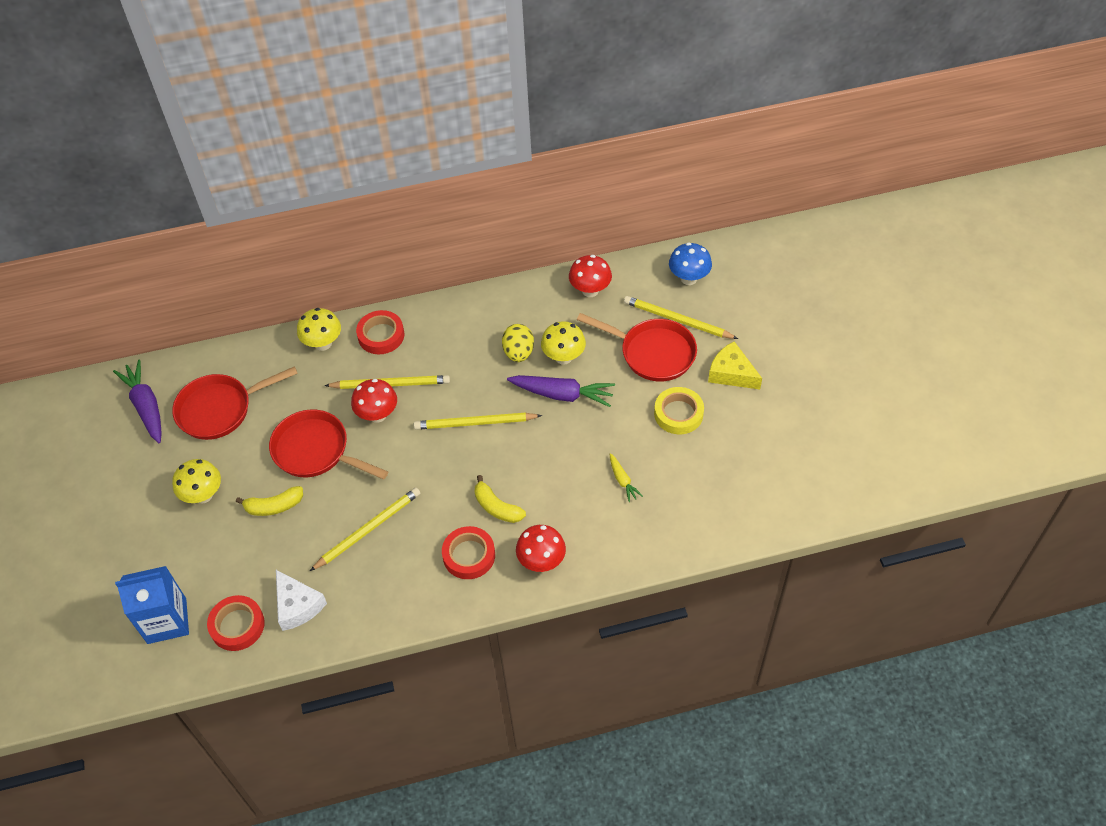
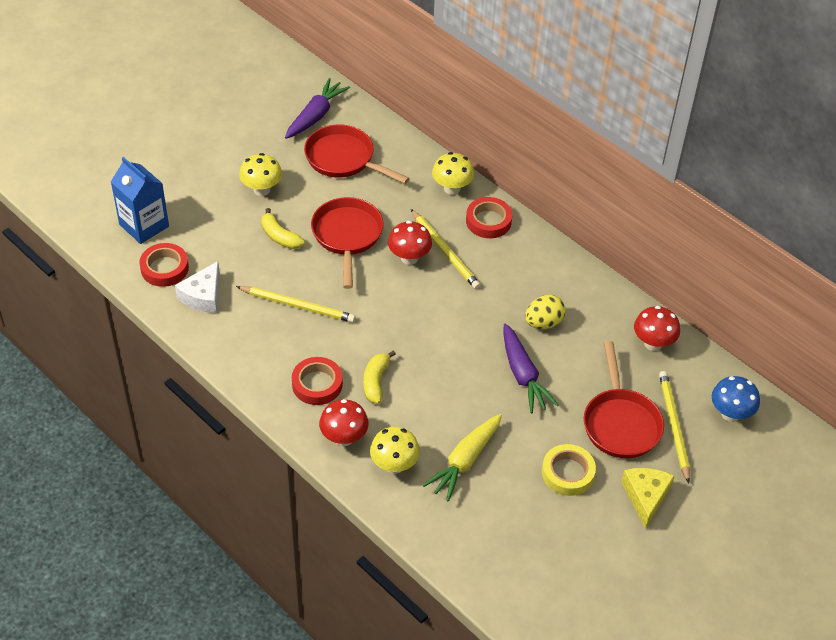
camera: 55 degrees right, 5 degrees down
(475, 423) = (448, 327): yellow pencil -> none
(563, 357) = (563, 357): yellow mushroom -> yellow mushroom (394, 465)
(622, 480) = (464, 461): yellow carrot -> yellow carrot, size x1.91

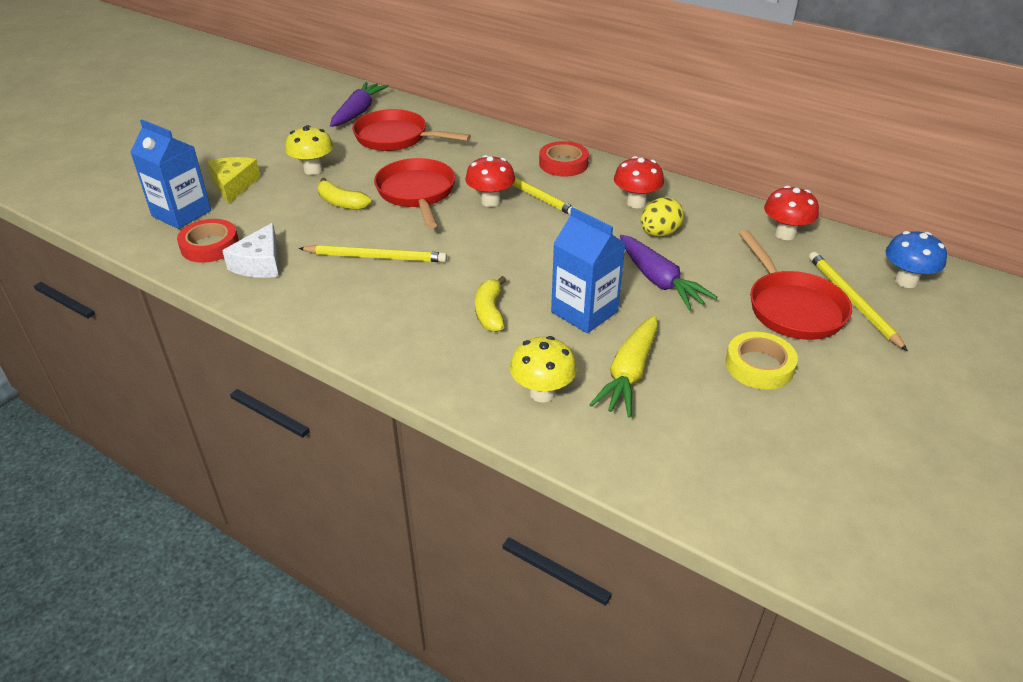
camera: 10 degrees left, 10 degrees down
(317, 384) = (418, 325): red tape -> none
(344, 438) = (468, 374): red mushroom -> red mushroom (636, 203)
(451, 395) = (584, 312): none -> blue carton
(452, 188) = (515, 145): yellow mushroom -> none
(646, 496) = (864, 374): yellow cheese -> yellow cheese (234, 185)

